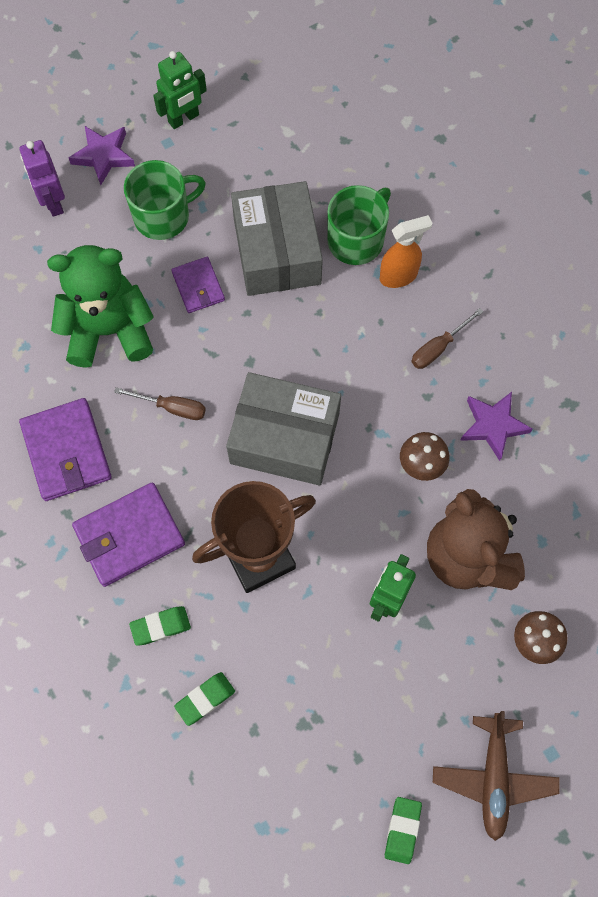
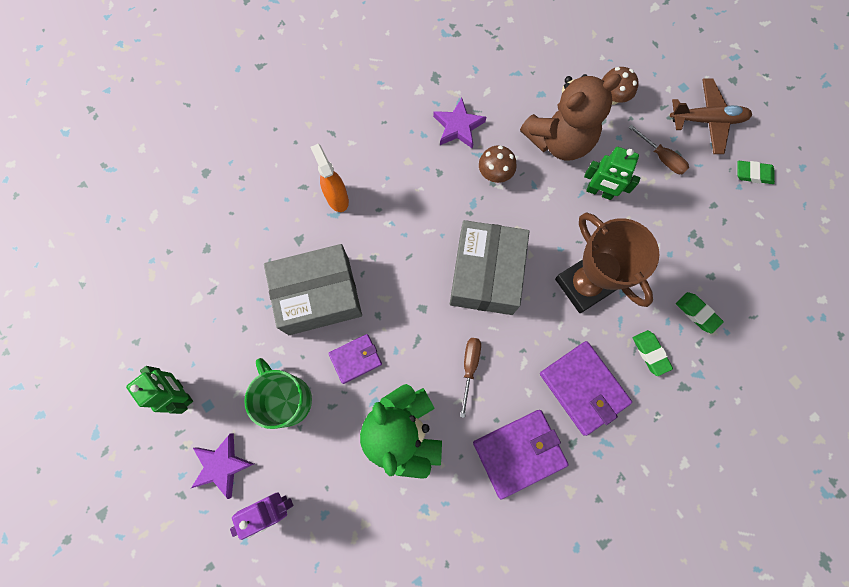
camera: 95 degrees left, 5 degrees up
(356, 240) = (305, 232): green mug -> none
(438, 348) = (398, 166): brown screwdriver -> brown screwdriver (661, 157)

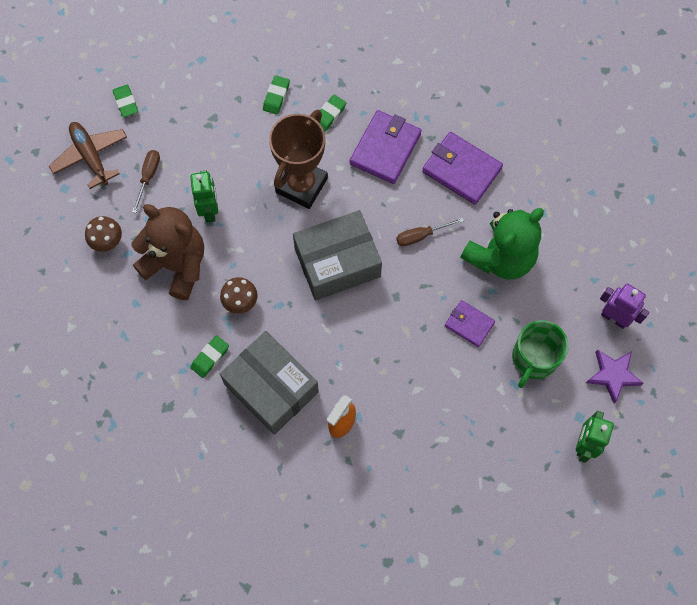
camera: 120 degrees left, 5 degrees down
(318, 295) = (437, 385): grey box -> grey box (271, 388)
(458, 127) = (210, 357): purple star -> green eraser

